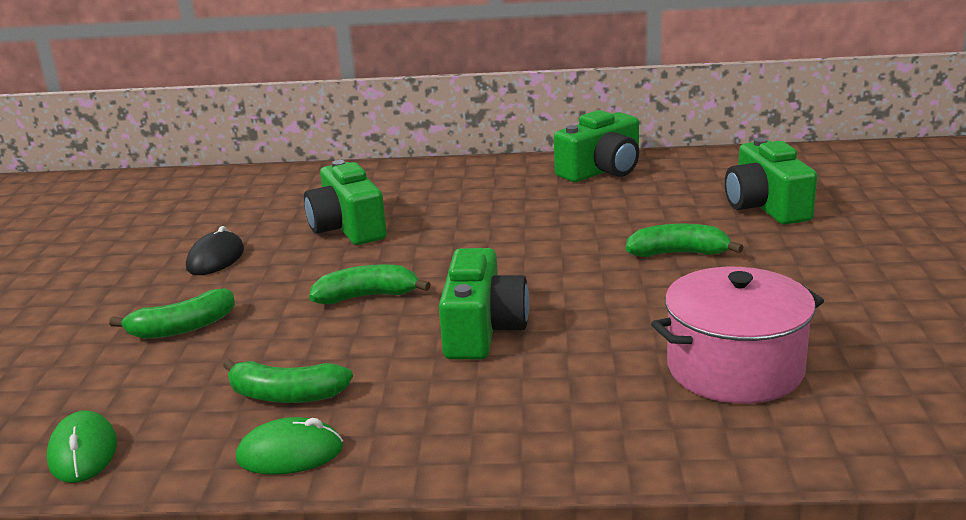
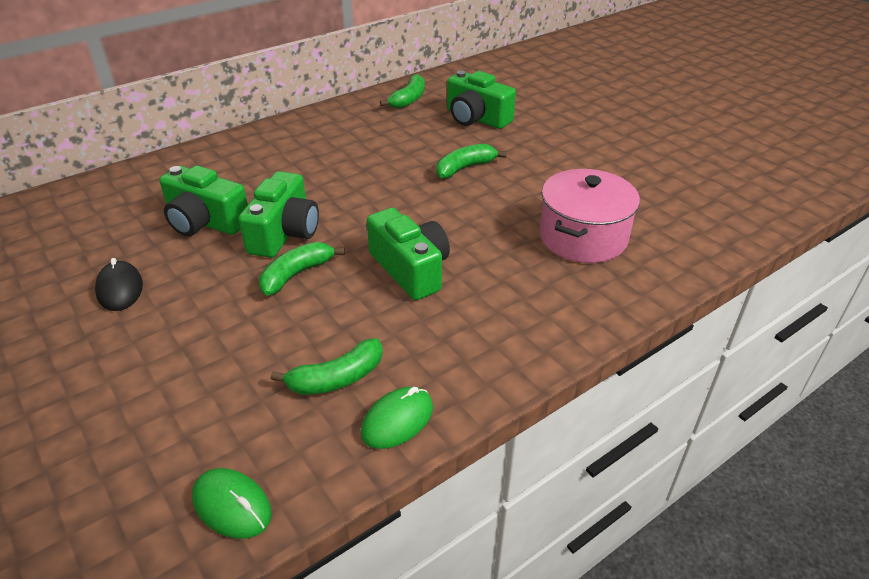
camera: 40 degrees left, 15 degrees up
(182, 328) = (173, 362): green banana -> green banana (408, 99)
(602, 170) = (343, 118): green camera -> green camera (284, 233)

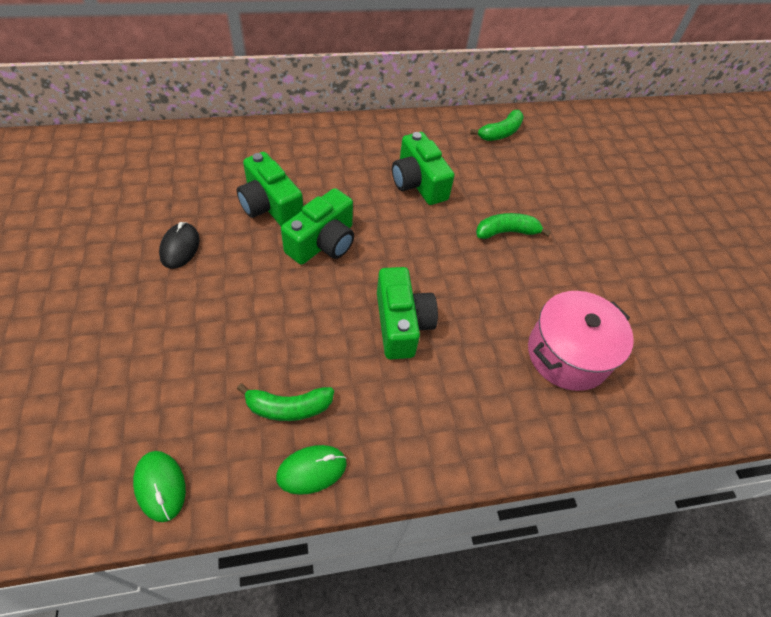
camera: 20 degrees right, 15 degrees up
(296, 274) = (311, 289): green banana -> none
(476, 118) = (549, 177): green camera -> green camera (418, 183)

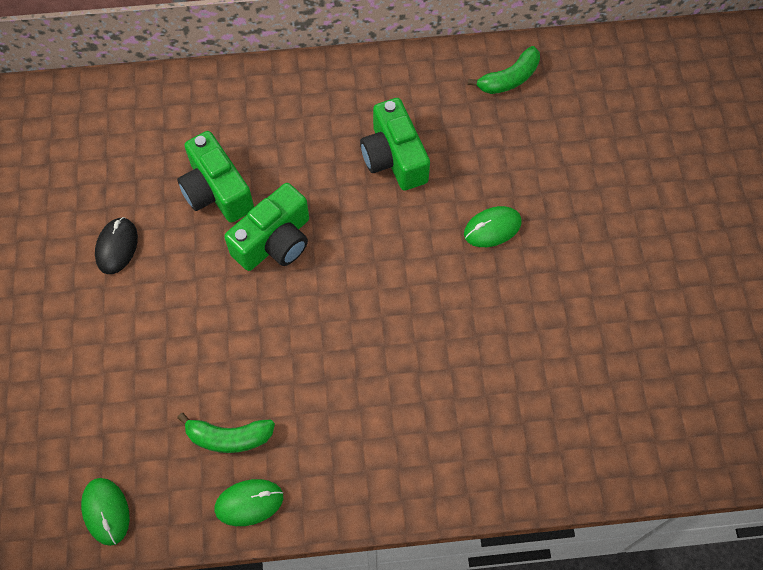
camera: 10 degrees right, 10 degrees up
(401, 324) = (354, 346): green camera -> none
(506, 232) = (492, 228): green banana -> green mouse
(567, 354) = (534, 387): pink pot -> none

